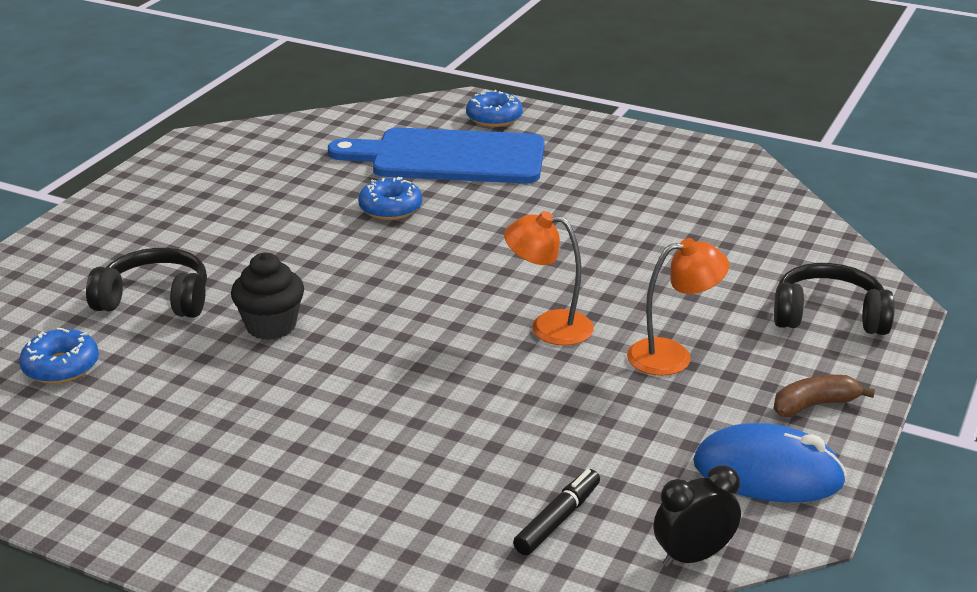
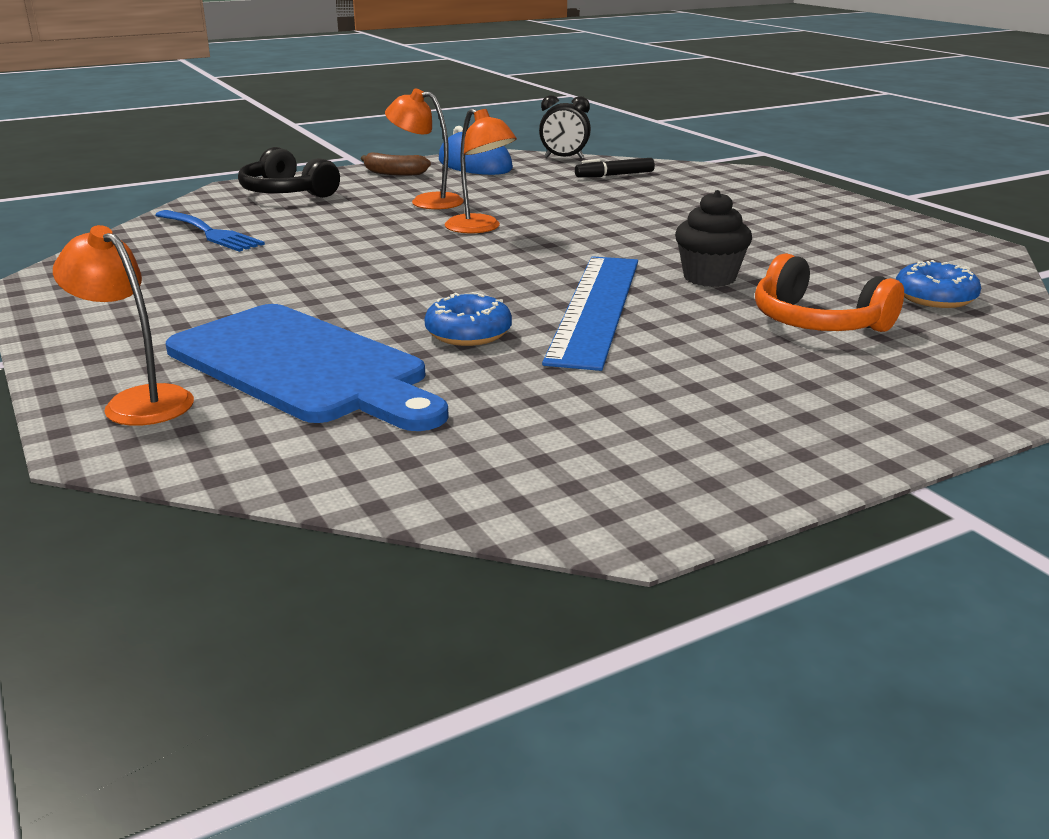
camera: 145 degrees left, 5 degrees down
(155, 300) = (817, 322): black headphones -> orange headphones
(331, 259) = (596, 308): none -> blue ruler
(494, 118) = (138, 401): blue donut -> orange lamp
(750, 235) = (210, 233): none -> blue fork

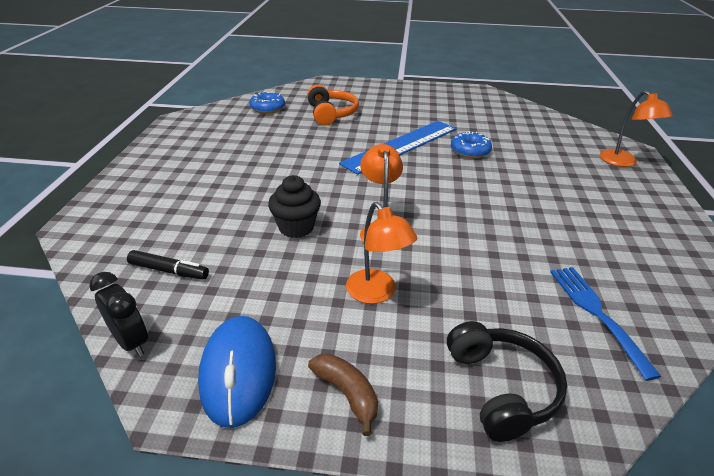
camera: 145 degrees left, 10 degrees up
(303, 367) = (551, 157): blue cutting board -> none
(709, 278) = (325, 144): black cupcake -> black cupcake (296, 227)

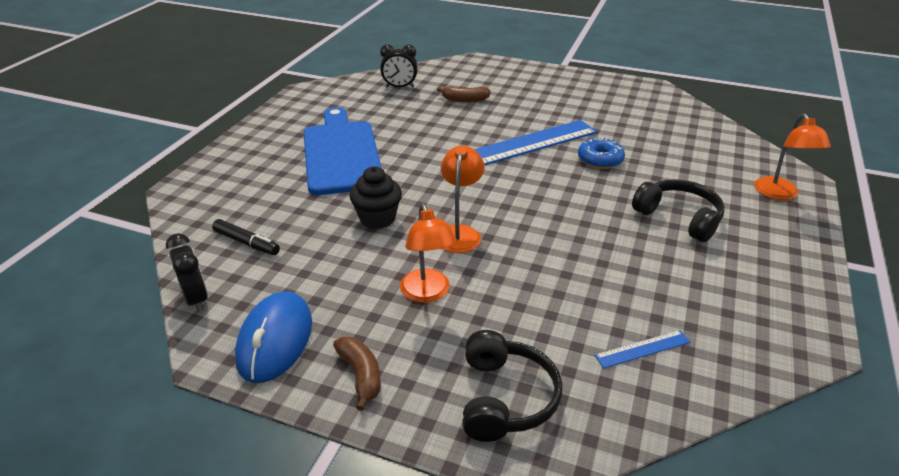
camera: 15 degrees right, 0 degrees up
(236, 171) = (341, 154): none -> blue cutting board
(267, 108) = (399, 87): blue donut -> black clock
(331, 114) = (464, 100): orange headphones -> brown banana
(559, 191) = (679, 218): none -> black headphones
(596, 313) = (642, 349): blue fork -> blue ruler

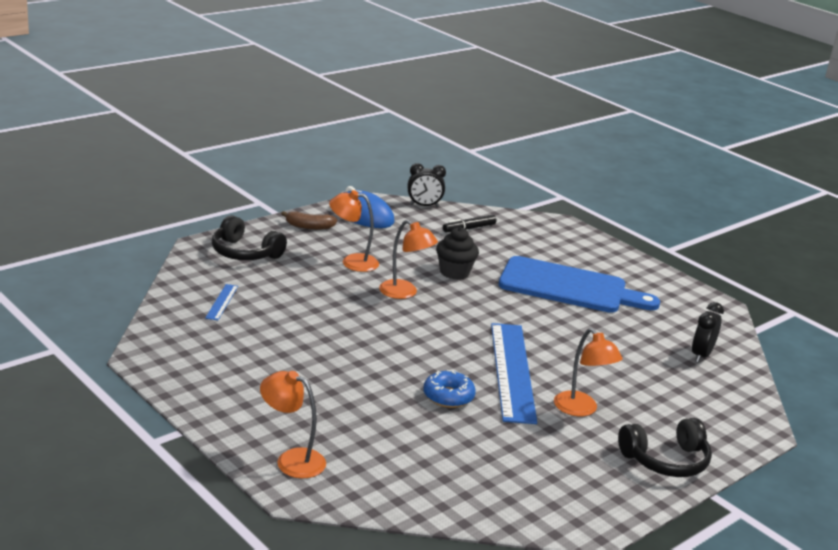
camera: 115 degrees right, 10 degrees down
(464, 100) = (641, 379): brown banana -> none
(537, 111) = (581, 409): none -> orange lamp
(679, 218) = (321, 386): black headphones -> black headphones (666, 460)

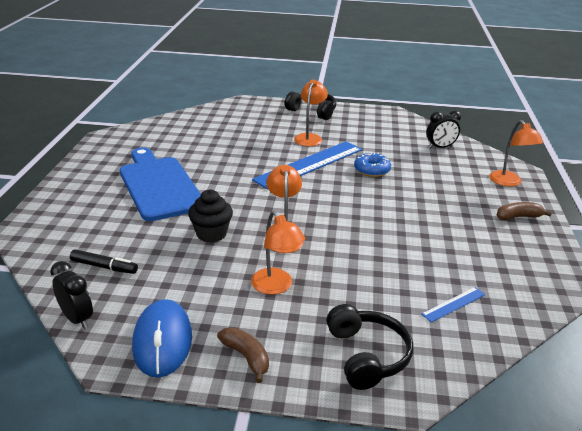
camera: 130 degrees left, 5 degrees up
(239, 410) = (518, 217): none -> brown banana
(701, 355) = (188, 127): black clock -> black clock (440, 147)

